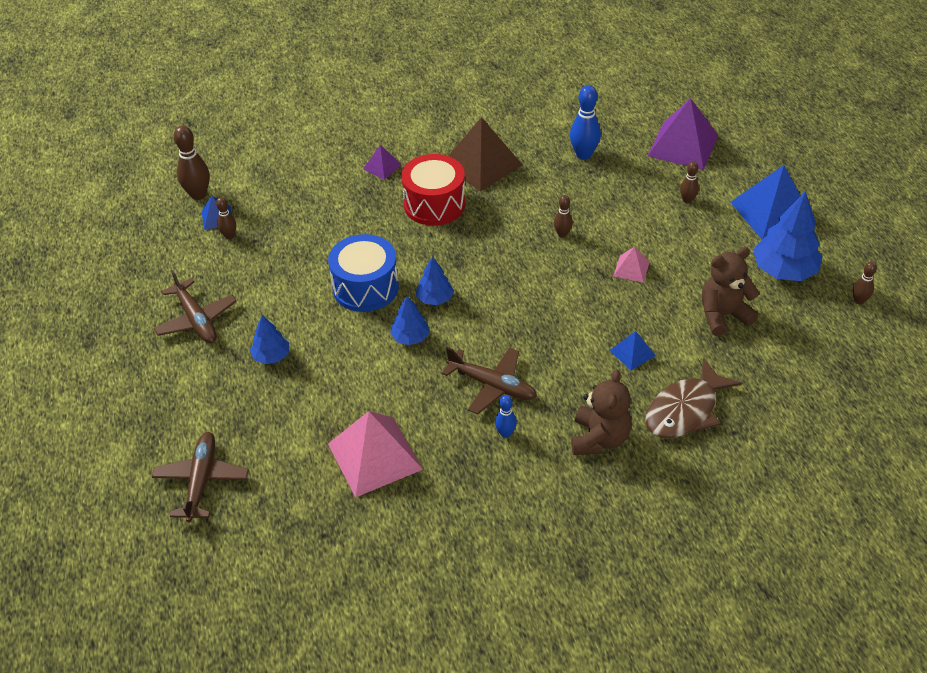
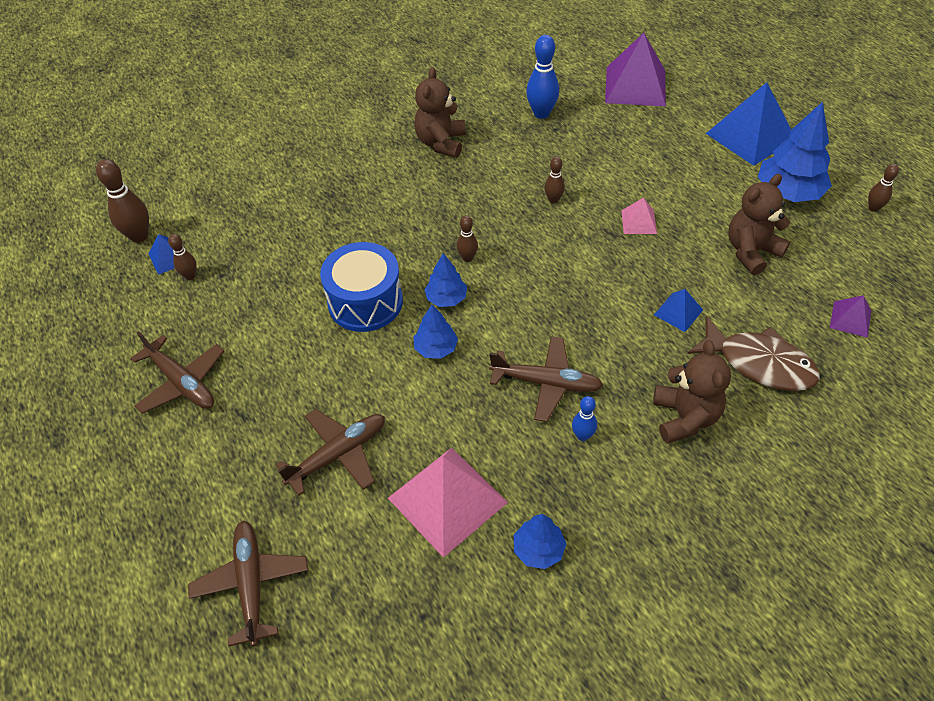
camera: 15 degrees left, 5 degrees up
(271, 356) = (285, 406): blue tree -> blue tree (538, 549)
(300, 402) = (338, 455): none -> brown plane
(382, 167) = (336, 165): purple pyramid -> purple pyramid (850, 319)
(434, 204) = (407, 195): red drum -> none
(482, 164) = (441, 143): brown pyramid -> brown teddy bear
(685, 410) = (759, 363): brown fish -> brown fish turned 90 degrees counterclockwise
(687, 200) = (663, 140): brown bowling pin -> brown bowling pin (467, 258)

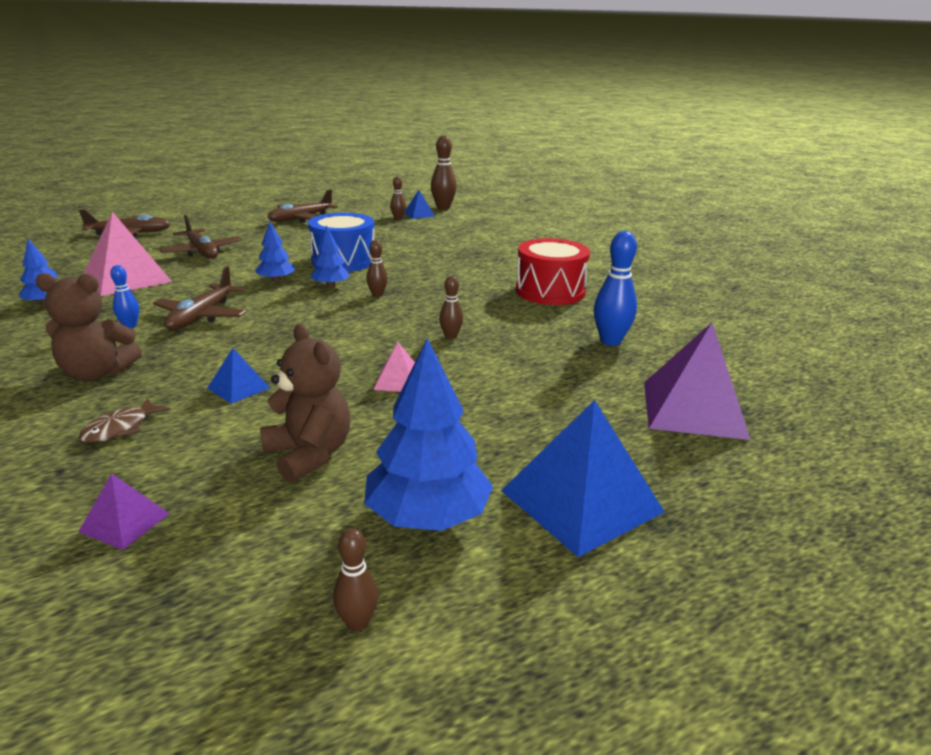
camera: 90 degrees right, 25 degrees down
(441, 143) = (550, 291): brown teddy bear -> red drum
(759, 363) = (120, 428): brown fish -> brown fish, size x0.53

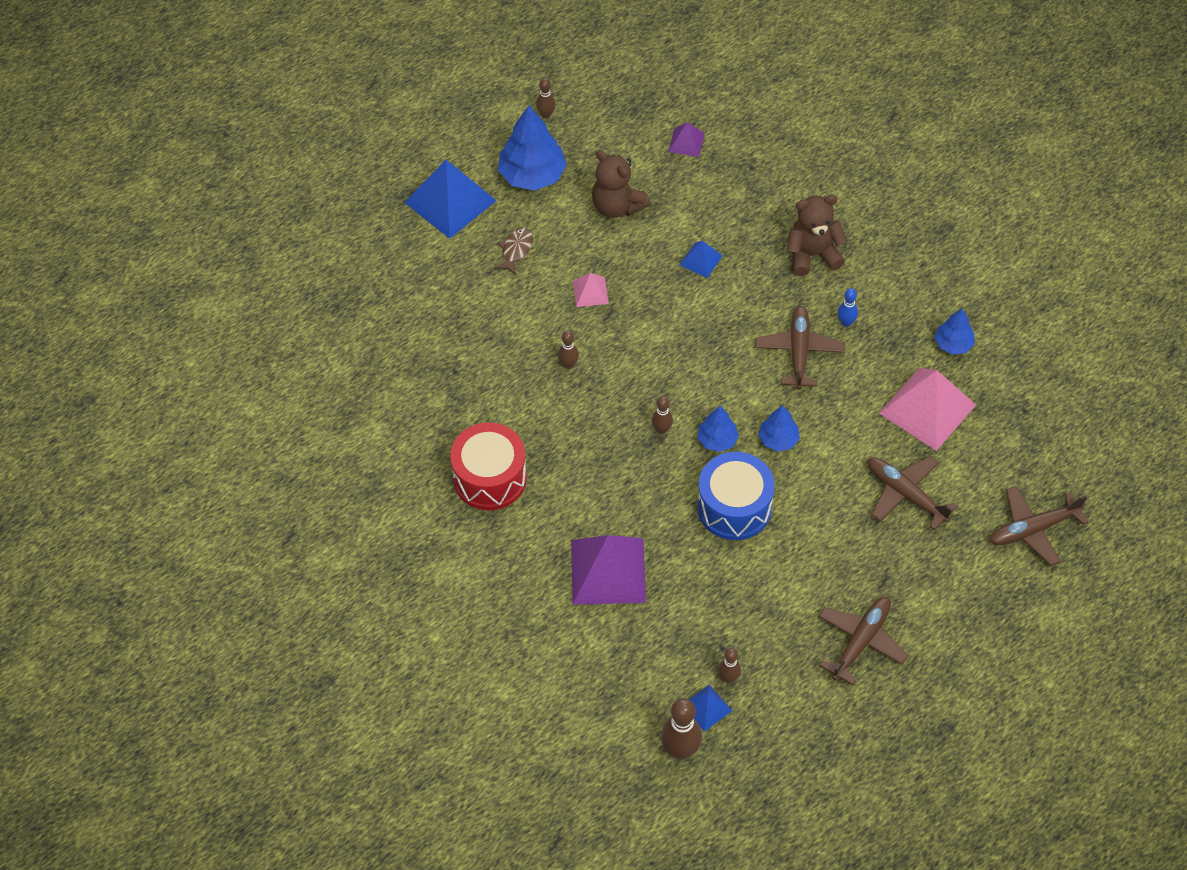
camera: 170 degrees right, 30 degrees up
(120, 428) = (746, 205): brown fish -> brown fish (516, 250)
(610, 341) = (429, 387): blue bowling pin -> none
(693, 409) = (372, 301): purple pyramid -> purple pyramid (608, 571)

